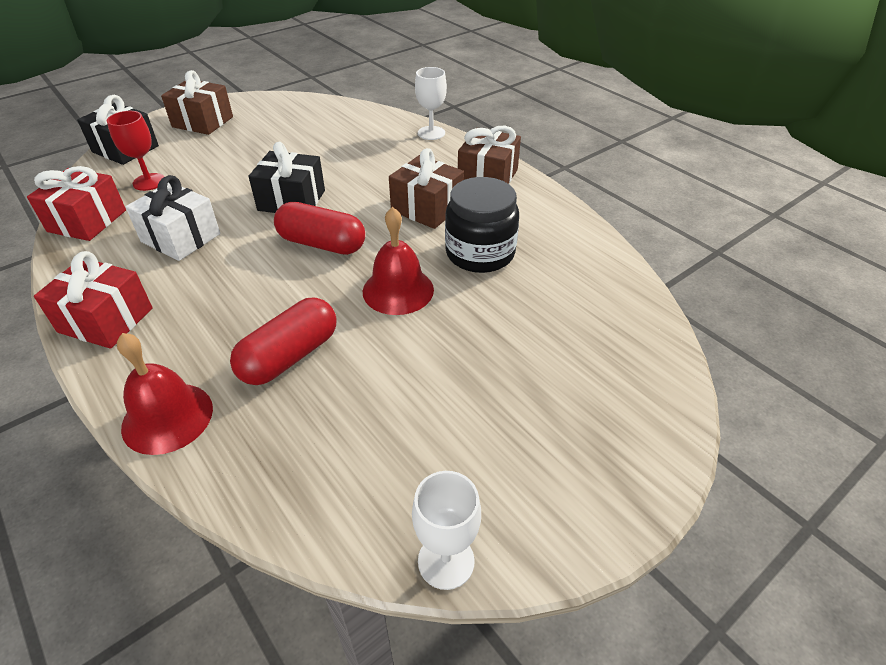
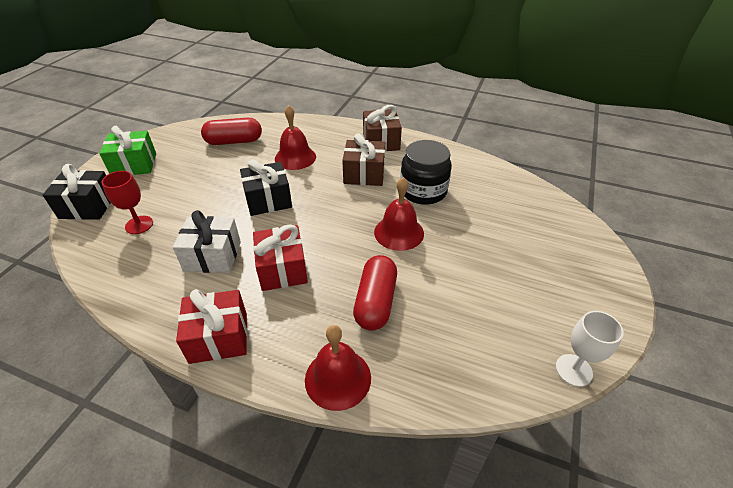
camera: 30 degrees left, 0 degrees up
(87, 221) = (117, 273): red gift -> red gift (282, 269)
(203, 122) = (134, 165): brown gift -> green gift
(322, 244) = (320, 222): red capsule -> red capsule (234, 141)
(367, 164) = (295, 157): none -> red bell
(431, 133) = (317, 123): white goblet -> none

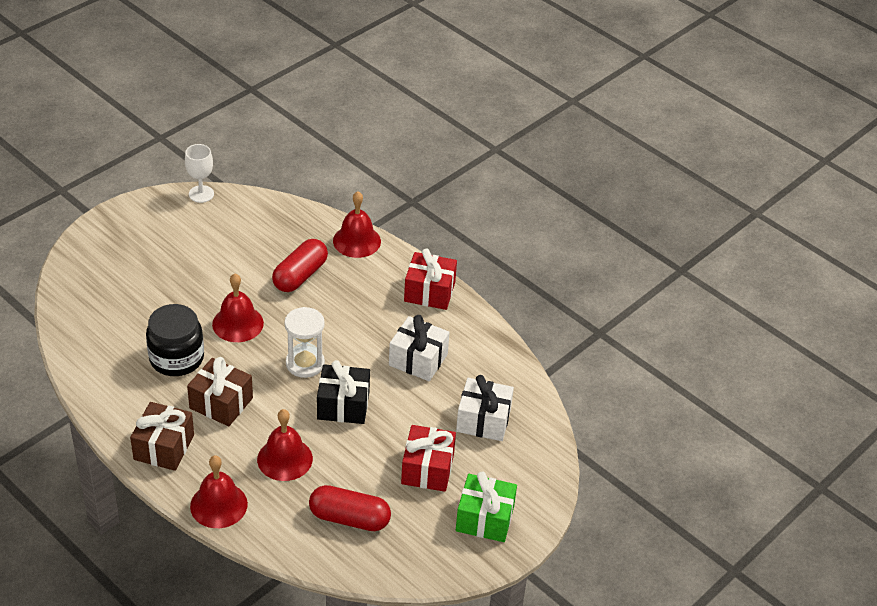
camera: 160 degrees left, 0 degrees up
(88, 206) = (538, 466): black gift -> none
(139, 225) = (483, 420): red goblet -> white gift
(282, 269) = (361, 326): red gift -> red gift (427, 469)
(317, 220) = (305, 363): none -> white hourglass
(323, 127) = (218, 505): none -> red bell

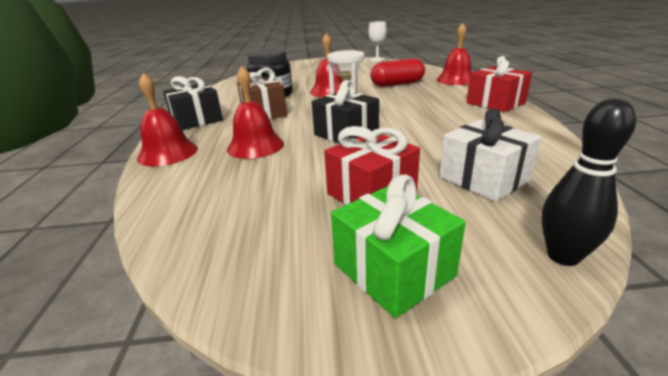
camera: 45 degrees right, 15 degrees down
(164, 447) = (197, 120): brown gift -> black gift
(349, 518) = (239, 199): red capsule -> none
(418, 360) = (447, 128): white gift -> none
(550, 468) = (563, 256): none -> black bowling pin

